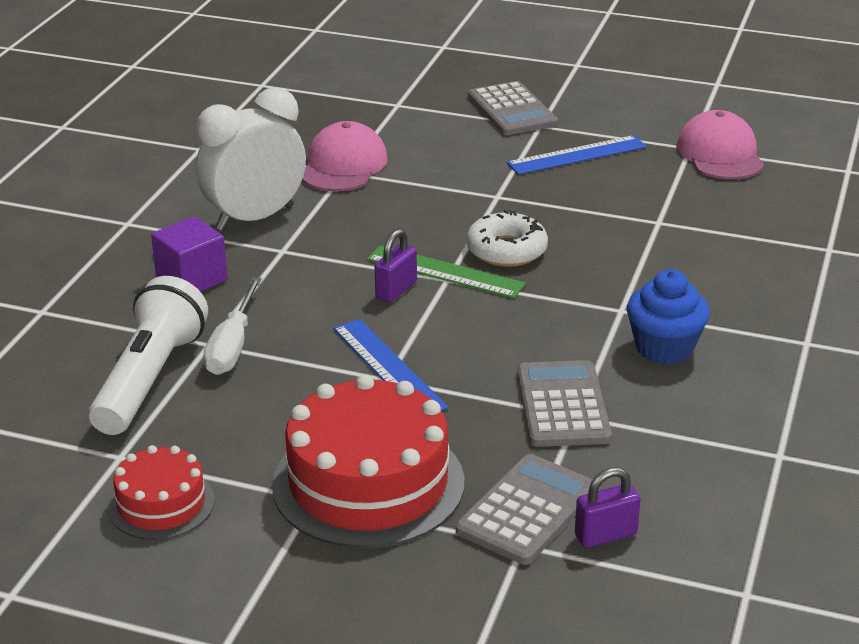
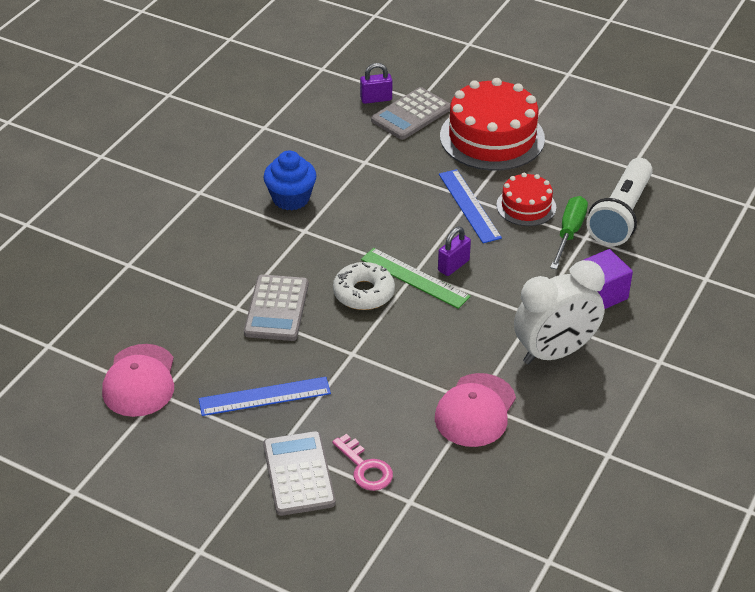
camera: 170 degrees left, 10 degrees up
(161, 504) = (604, 139): red cake -> red cake (526, 206)
(232, 346) = (569, 233): white screwdriver -> green screwdriver
(448, 119) = (365, 468): none -> pink key
(562, 405) = (370, 168): grey calculator -> grey calculator (276, 308)

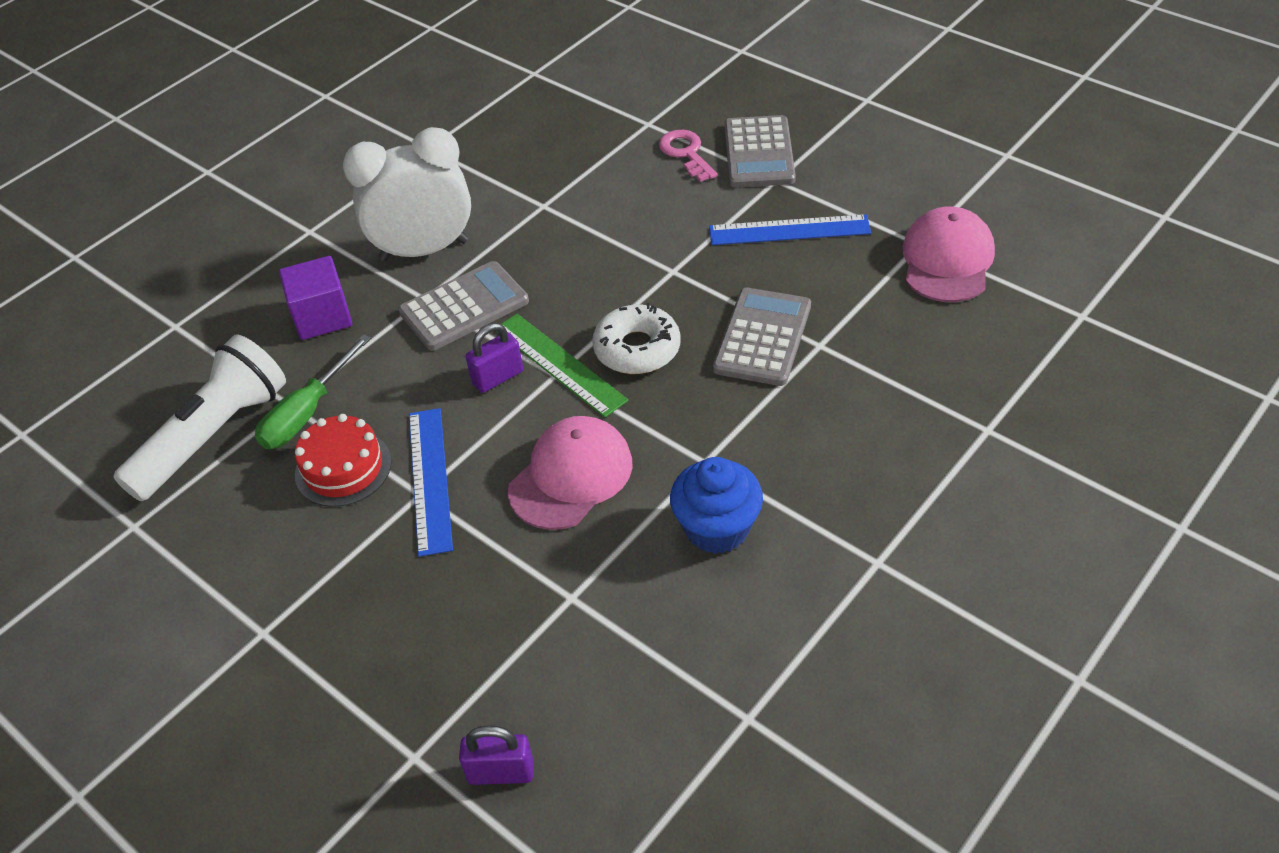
camera: 165 degrees left, 5 degrees up
(411, 114) = (446, 713): grey calculator -> grey calculator (464, 307)
(475, 410) = (547, 197): pink cap -> pink cap (571, 476)
(492, 137) = (322, 628): red cake -> none

